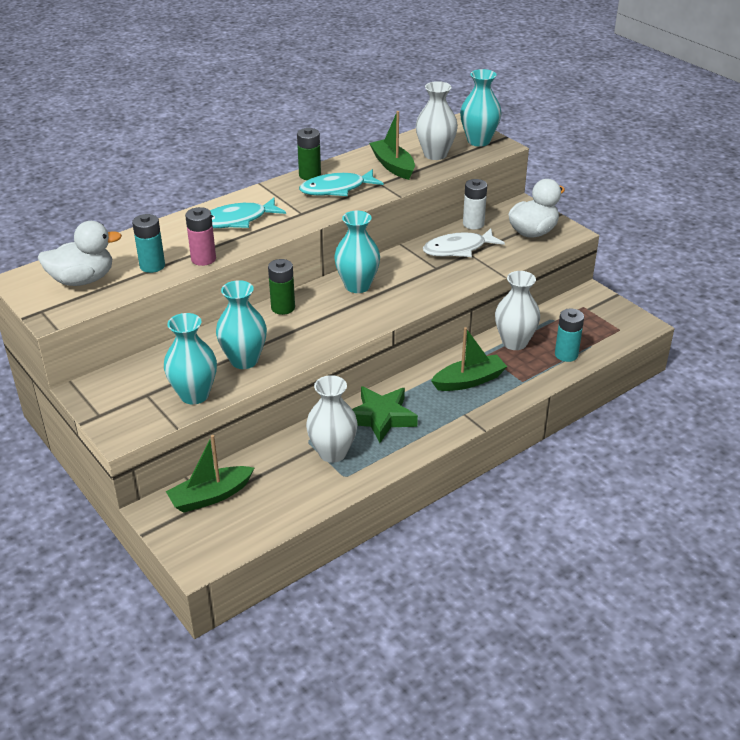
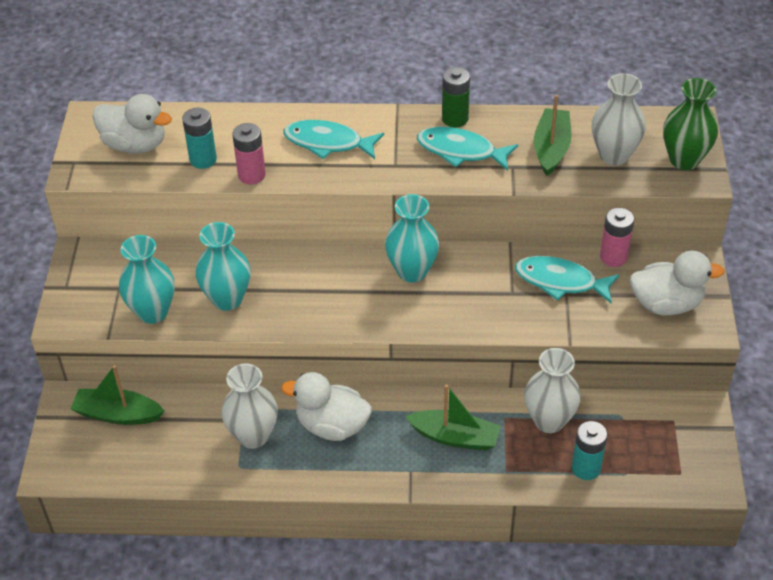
camera: 40 degrees right, 10 degrees up
(283, 308) = (319, 258): green battery -> none
(381, 417) = (332, 426): green star -> white duck
(458, 249) = (561, 281): white fish -> turquoise fish
(473, 224) = (613, 257): white battery -> pink battery
(478, 141) = (684, 160): turquoise vase -> green vase

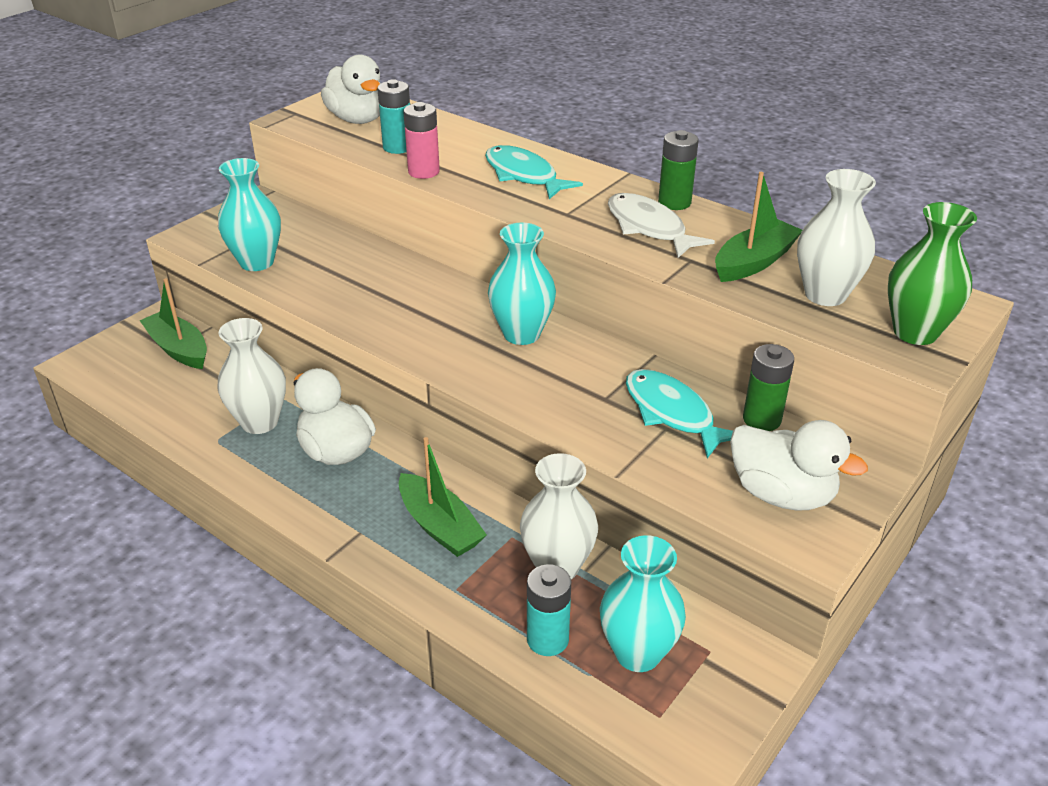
camera: 35 degrees right, 10 degrees down
(227, 299) = (327, 280): turquoise vase -> turquoise vase (638, 653)
(461, 151) = (649, 228): turquoise fish -> white fish
(613, 257) = (762, 419): pink battery -> green battery

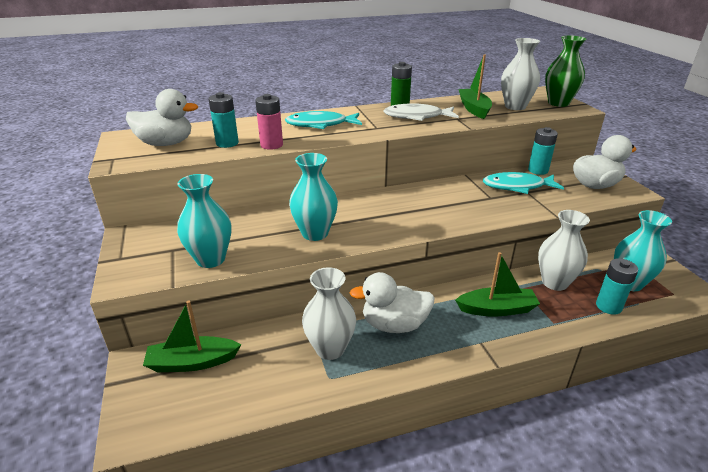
camera: 55 degrees left, 5 degrees down
(521, 334) = (411, 199): turquoise vase -> turquoise vase (315, 233)
(762, 419) = (538, 170): green battery -> turquoise battery

